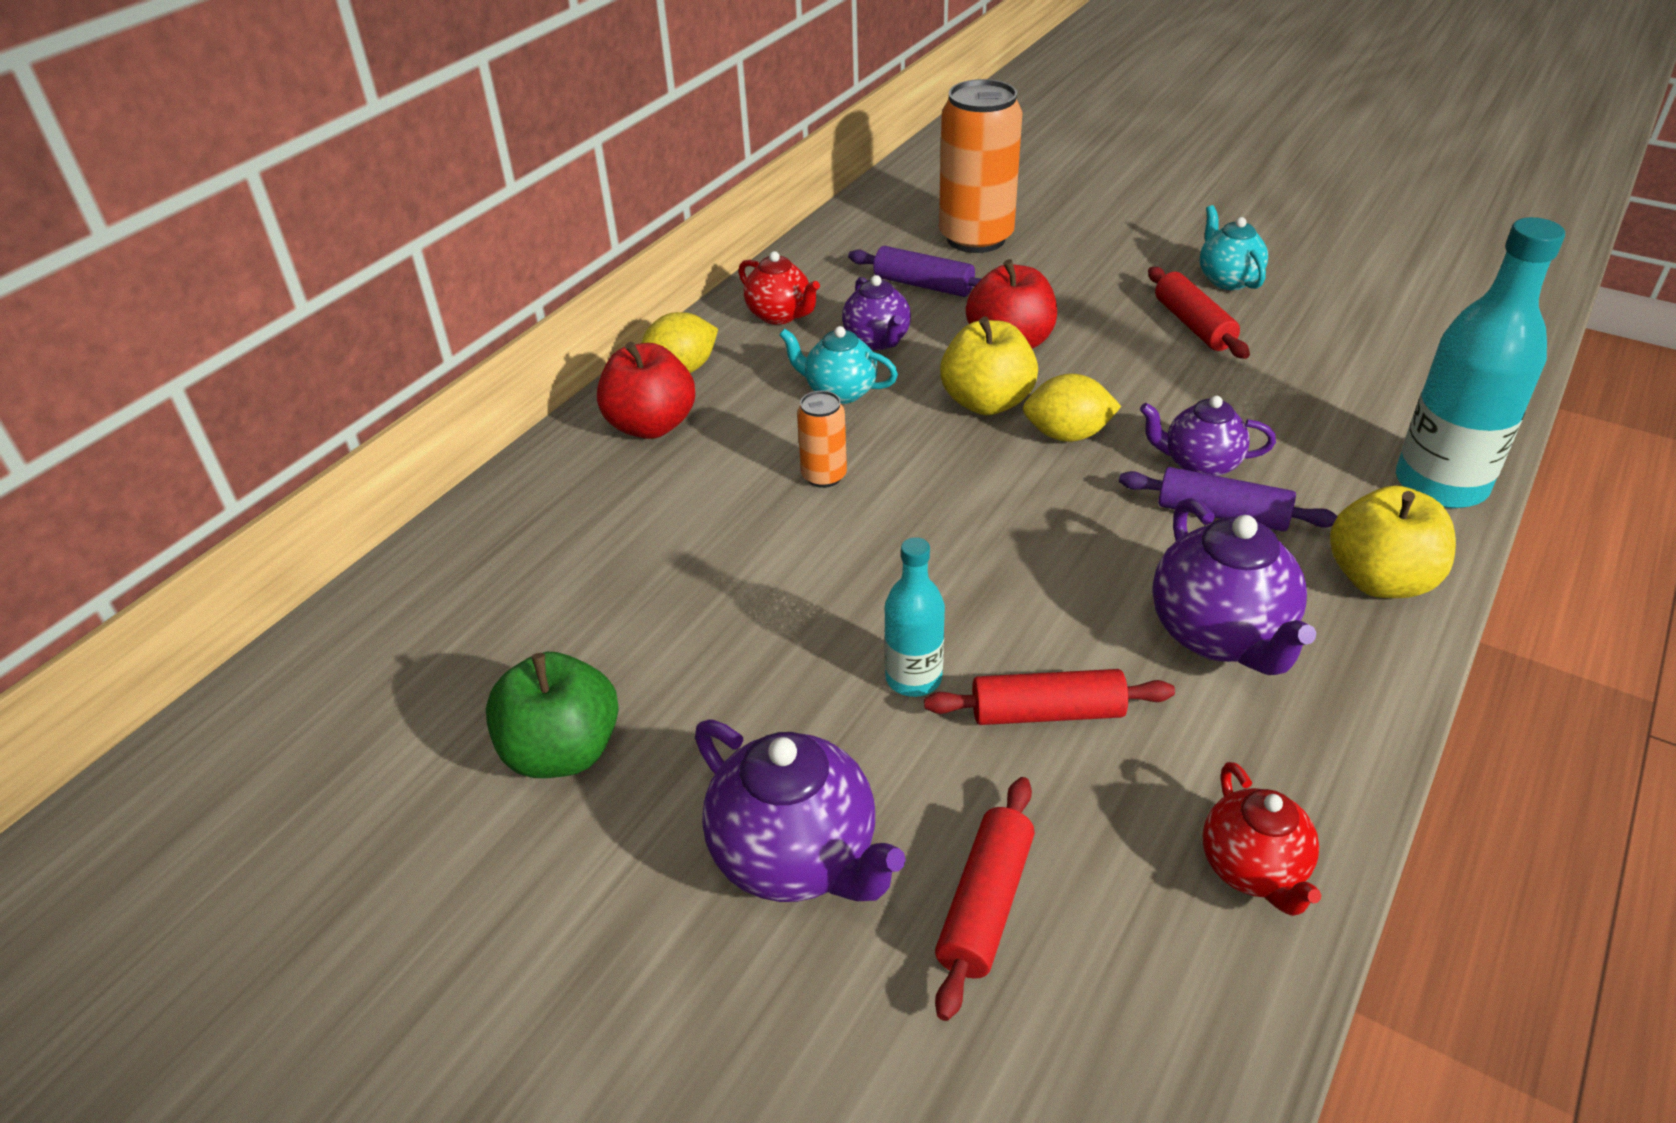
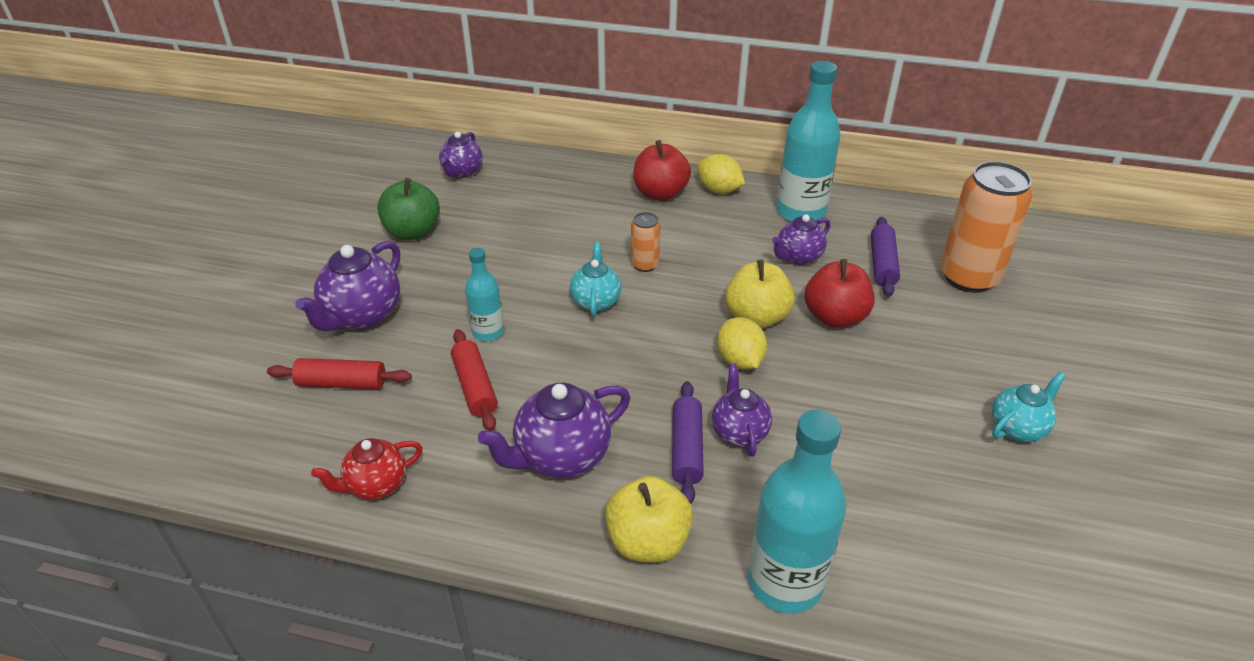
camera: 70 degrees right, 0 degrees up
(405, 652) = (462, 172): none -> purple teapot
(780, 315) = (800, 212): red teapot -> turquoise bottle
(839, 392) = (731, 253): turquoise teapot -> turquoise teapot (596, 301)
(1193, 325) = (928, 412): red rolling pin -> none

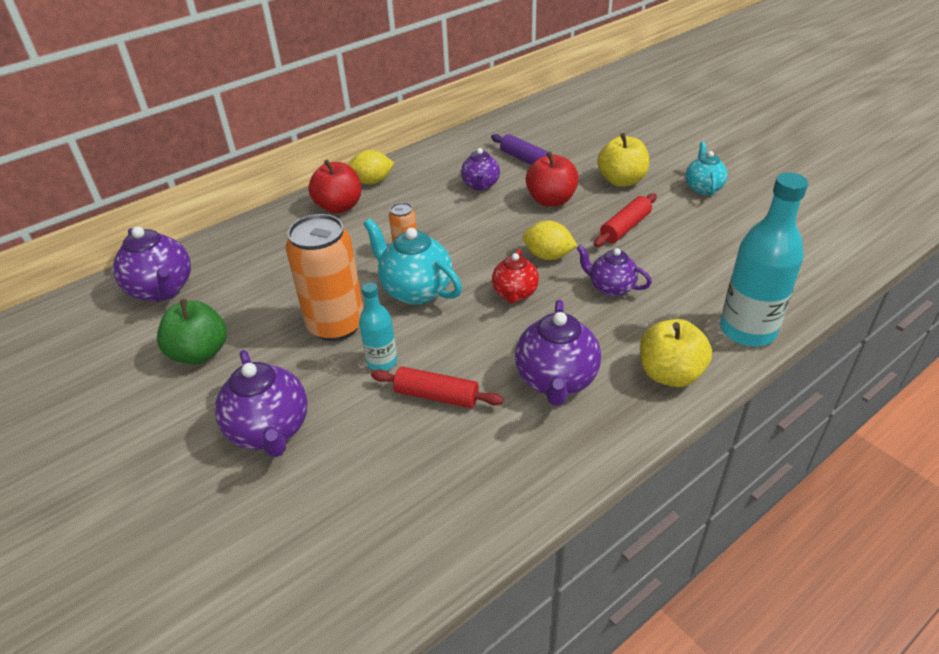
camera: 50 degrees left, 0 degrees up
(342, 383) = (342, 479): red rolling pin -> red rolling pin (625, 227)
(376, 485) = (487, 503): red teapot -> red teapot (515, 294)
(462, 172) = (162, 290): purple teapot -> purple teapot, size x1.58
(596, 301) = (416, 291): turquoise teapot -> turquoise teapot, size x1.58
(687, 449) = (604, 317): purple rolling pin -> none
(756, 317) = (516, 229): yellow apple -> yellow apple (621, 181)
(800, 212) = (439, 162): turquoise bottle -> none
(968, 277) = (572, 139): orange can -> orange can (336, 325)

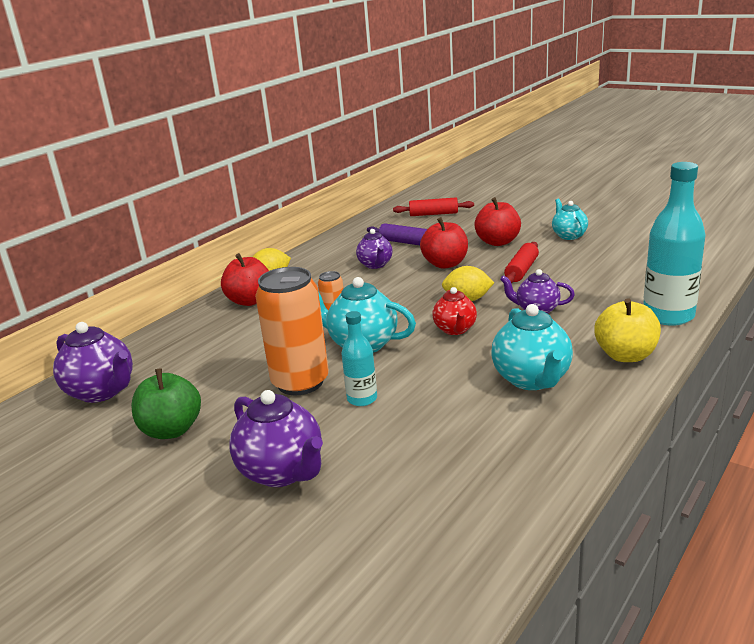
camera: 15 degrees left, 15 degrees down
(436, 396) = (430, 412): red rolling pin -> red rolling pin (433, 214)
(556, 381) = (532, 379): purple teapot -> turquoise teapot
(621, 181) = (498, 242): yellow apple -> red apple

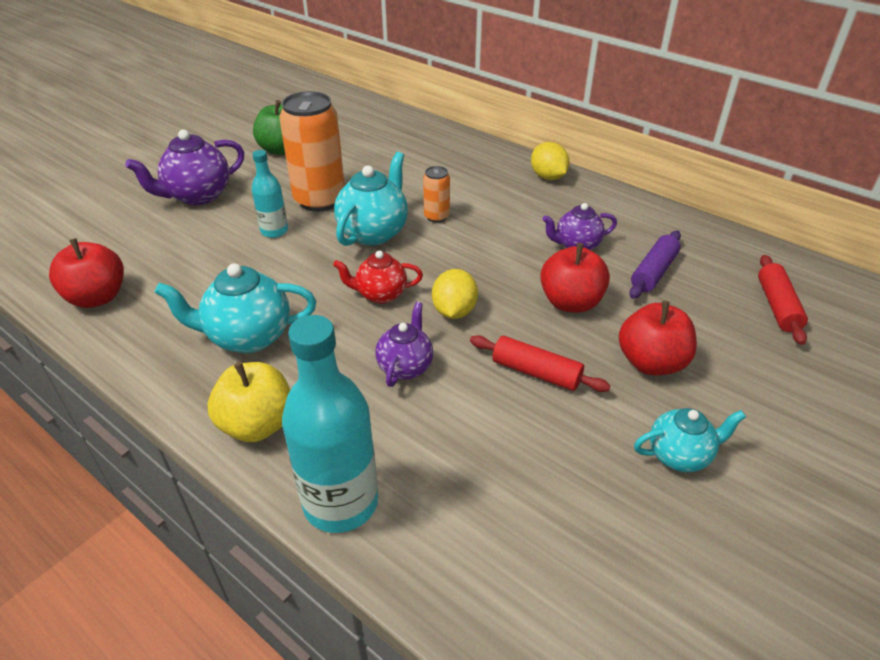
camera: 90 degrees right, 15 degrees up
(102, 391) = (352, 118): purple teapot -> none
(250, 301) = (495, 168): red apple -> red apple (97, 297)

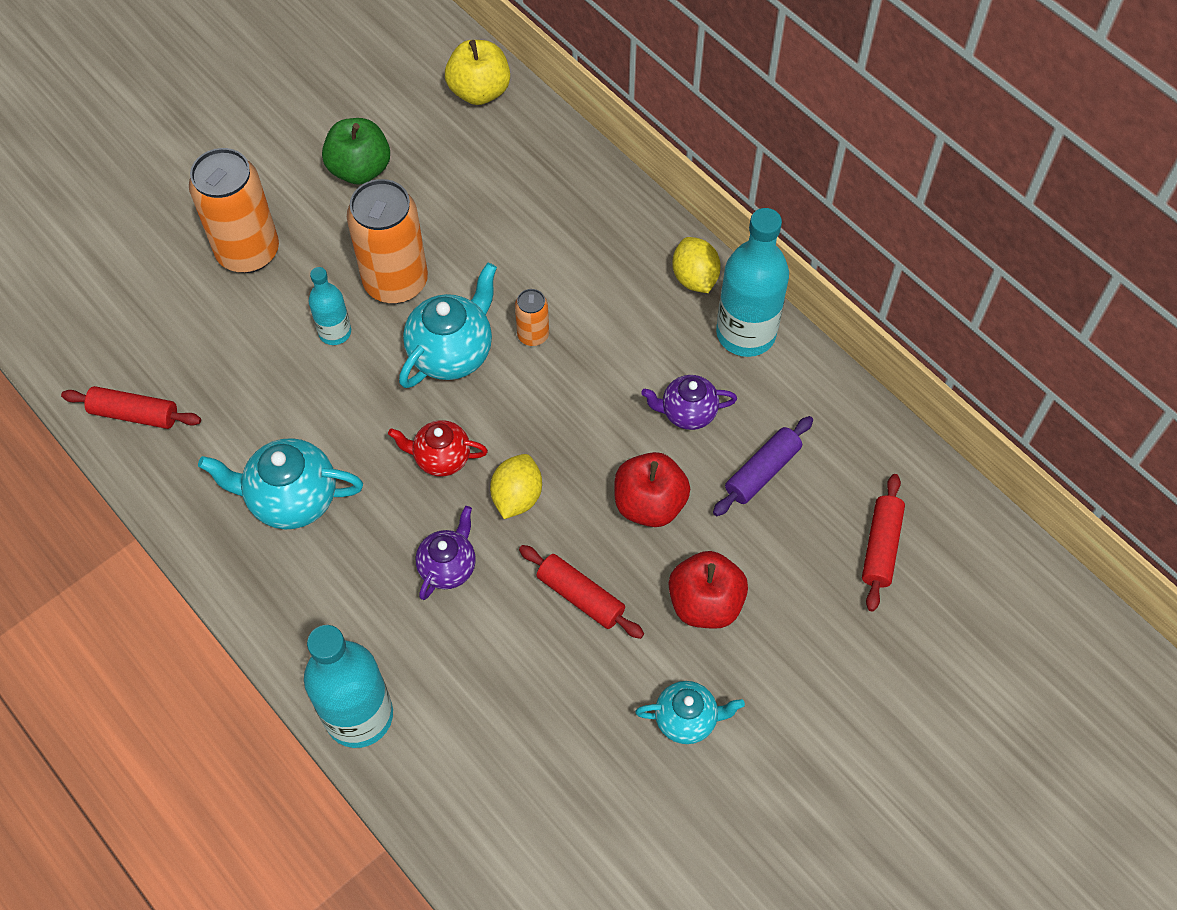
camera: 10 degrees right, 20 degrees up
(97, 297) = (134, 414): red apple -> red rolling pin
(198, 196) = (248, 252): purple teapot -> orange can
(257, 424) = (292, 616): yellow apple -> yellow apple (479, 91)
(599, 200) = (745, 333): none -> turquoise bottle

